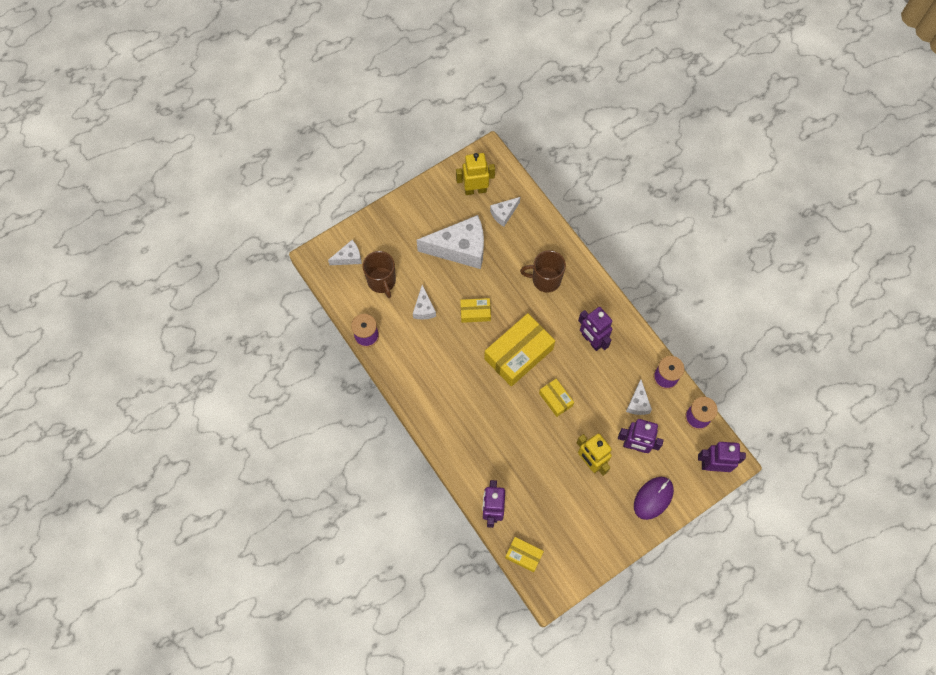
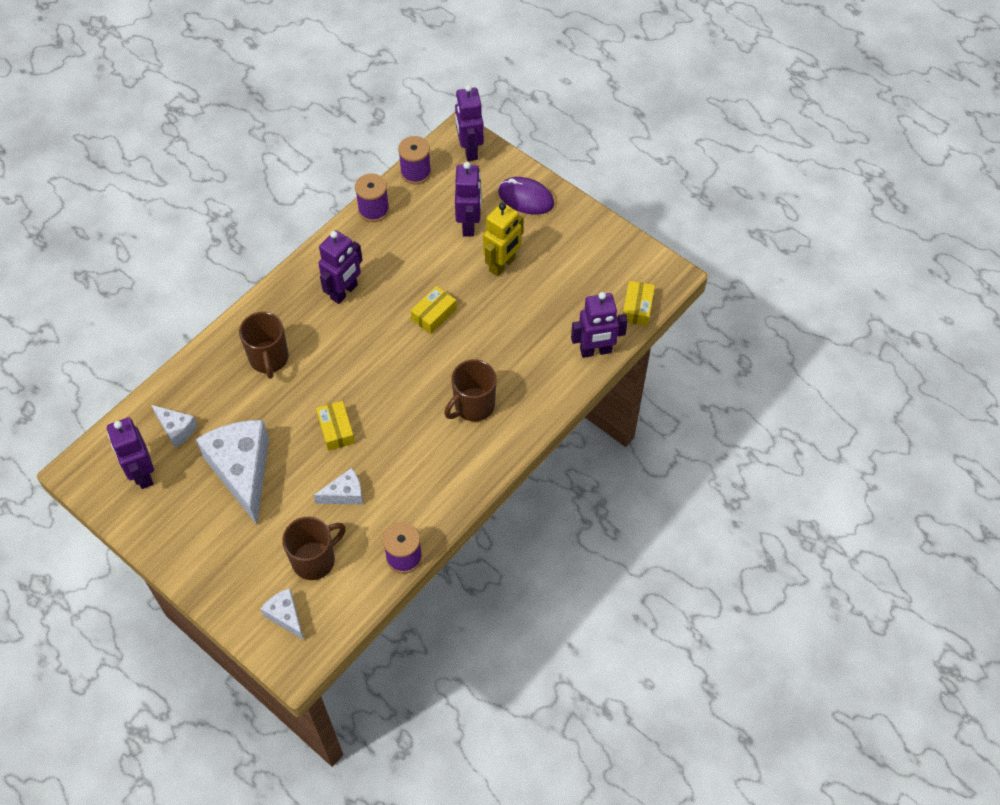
camera: 105 degrees left, 10 degrees down
(469, 408) = (473, 406): none -> brown mug
(475, 190) = (142, 474): yellow robot -> purple robot
(518, 354) = (383, 367): yellow box -> none
(638, 403) = (414, 231): white cheese -> none

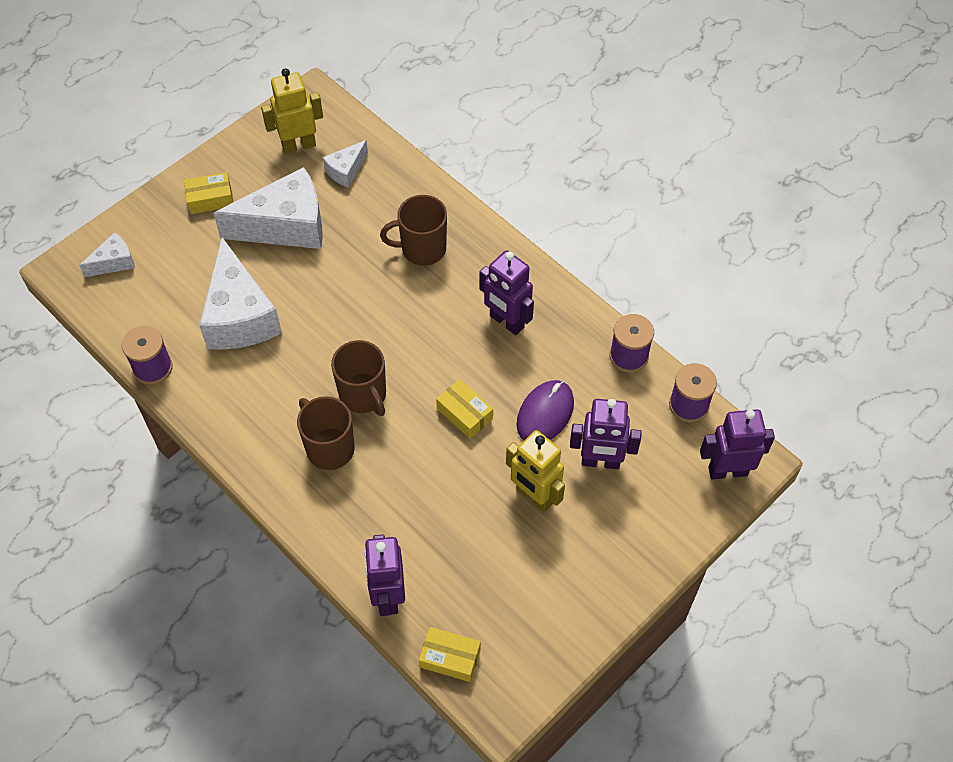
camera: 95 degrees right, 0 degrees up
(142, 474) = (298, 145): purple robot -> yellow robot
(315, 560) = (169, 288): brown mug -> brown mug (363, 395)
(336, 430) = (321, 309): yellow box -> yellow box (210, 199)
(345, 494) = (240, 316): white cheese -> white cheese, size x2.06
(526, 198) = (643, 534): purple mouse -> purple mouse (545, 413)

